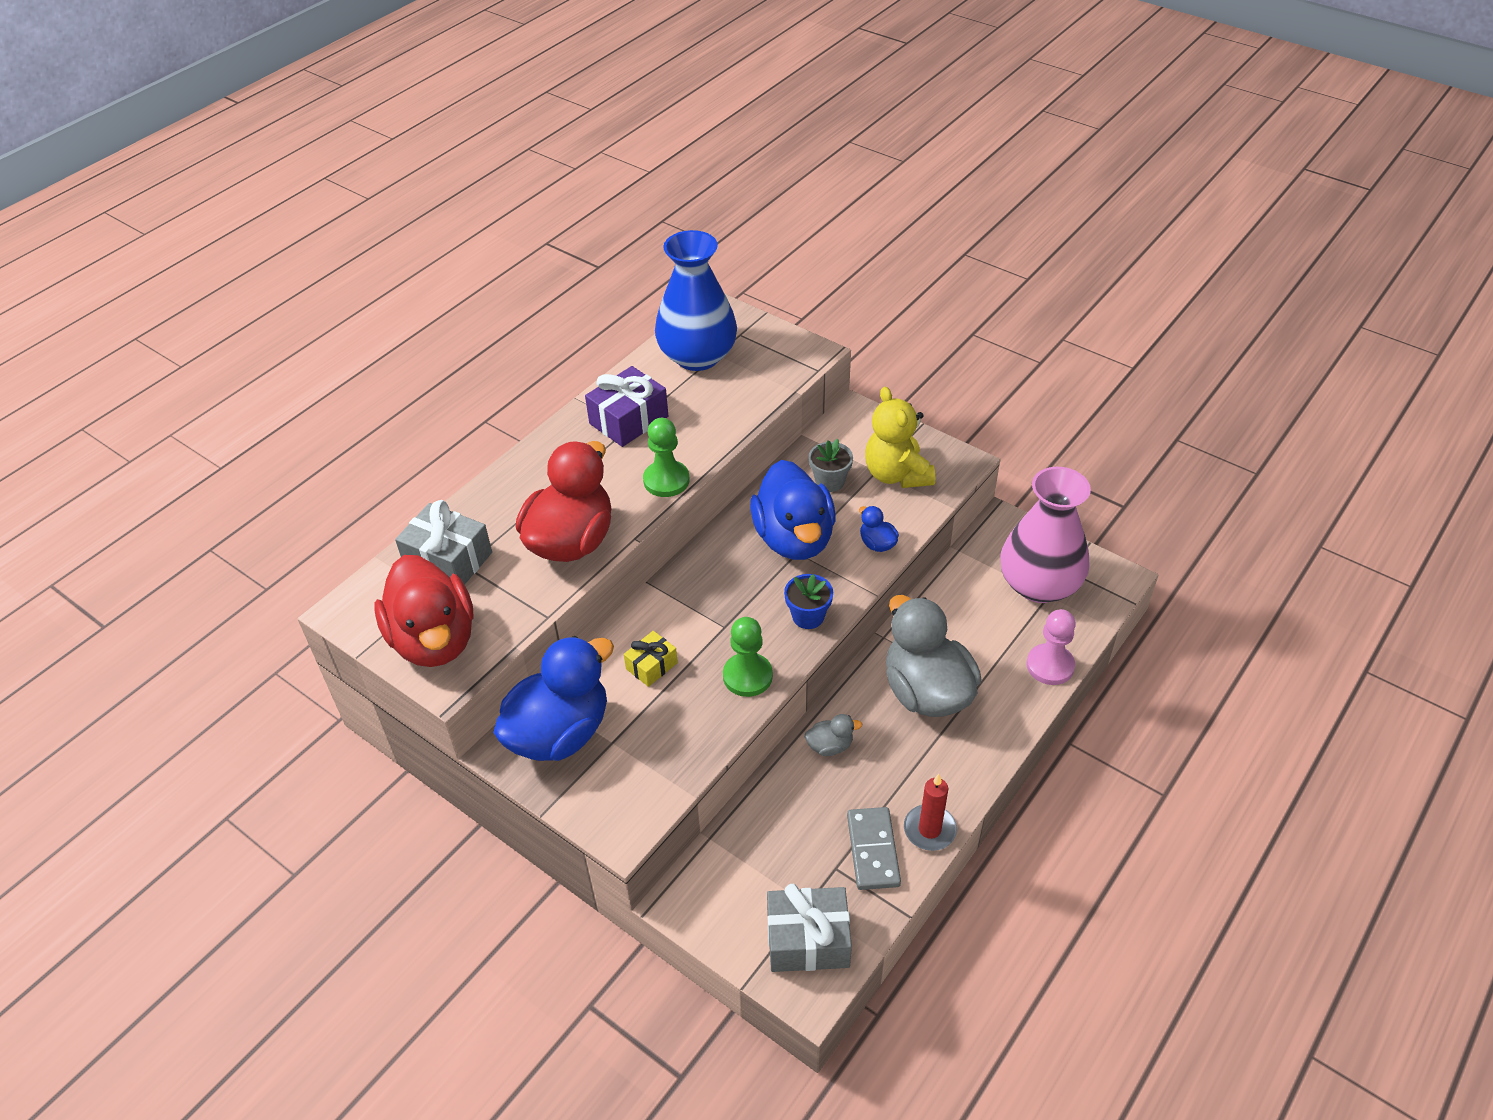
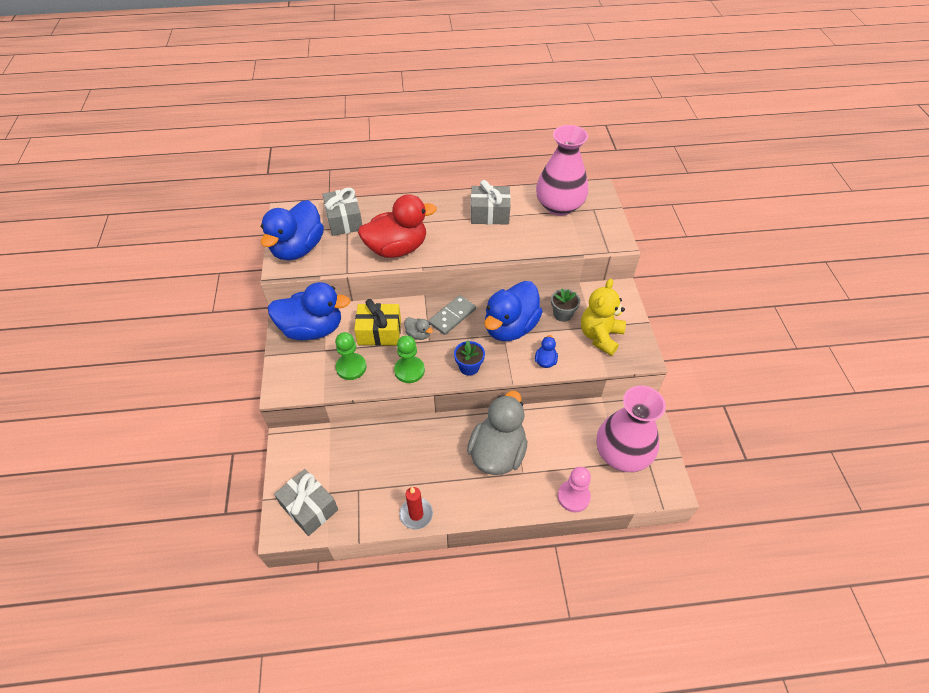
camera: 45 degrees right, 5 degrees up
(434, 640) = (298, 248): red duck -> blue duck
(629, 420) = (489, 214): purple gift -> grey gift
(651, 666) = (379, 332): yellow gift -> yellow gift, size x1.71
(666, 480) = (469, 252): green pawn -> green pawn (351, 367)
(697, 356) = (559, 206): blue vase -> pink vase
(830, 746) = (424, 436): grey duck -> grey duck (418, 334)
(872, 850) = (382, 498): grey domino -> grey domino (452, 316)

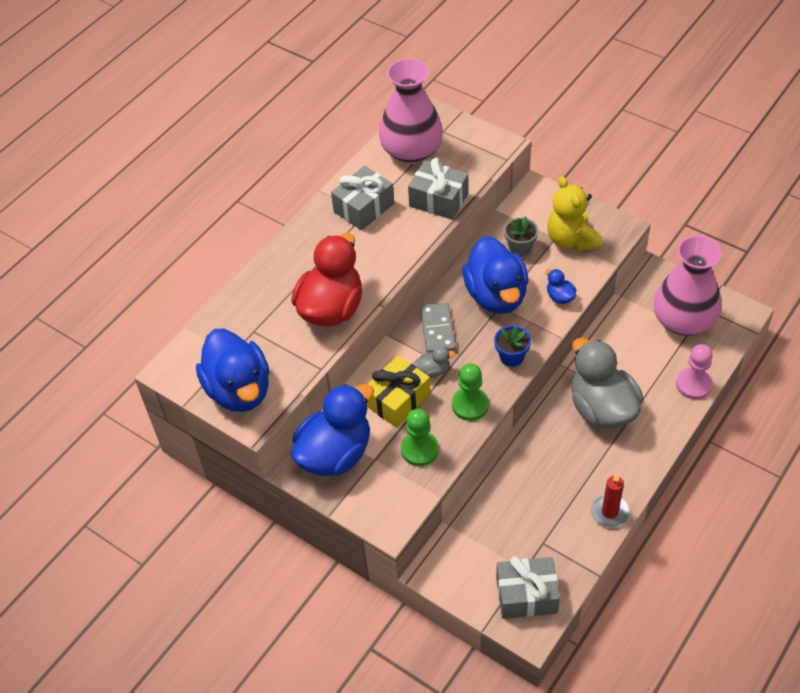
camera: 45 degrees left, 0 degrees up
(344, 220) = (240, 327): grey gift -> grey gift (438, 200)

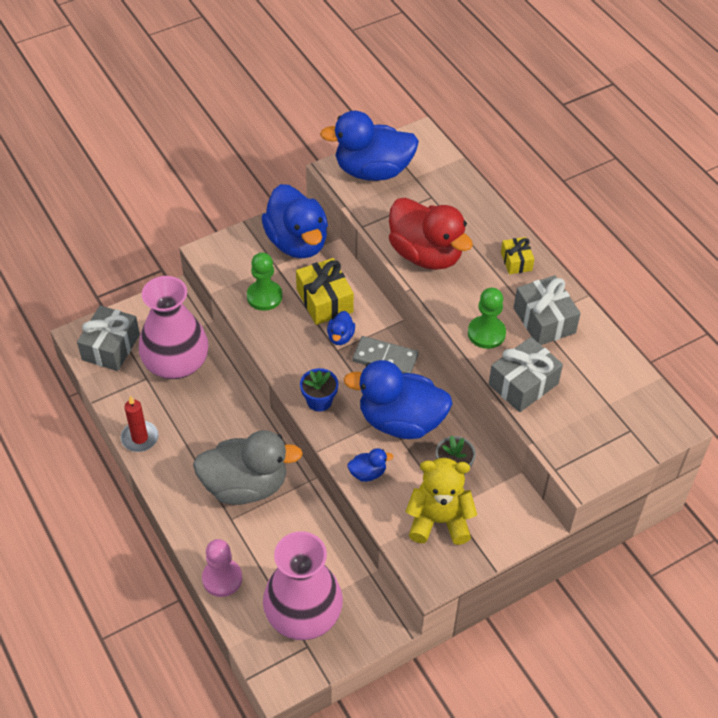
camera: 110 degrees right, 0 degrees up
(306, 245) = (516, 261): none -> yellow gift
(411, 151) = (610, 389): pink vase -> pink vase (176, 363)
(433, 371) = (340, 337): grey duck -> blue duck
(470, 405) = (286, 348): green pawn -> green pawn (486, 333)

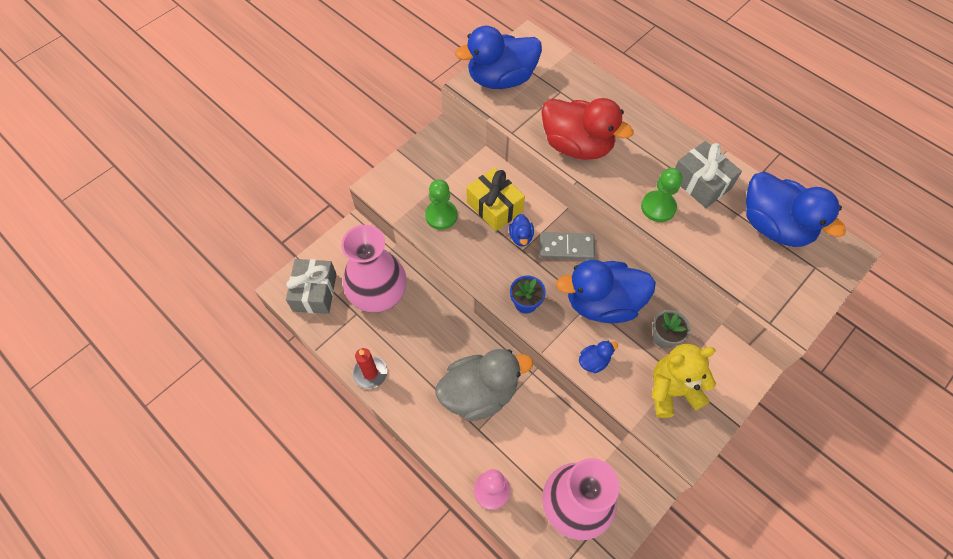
camera: 15 degrees left, 10 degrees up
(297, 242) = (451, 158): blue duck -> blue duck (774, 226)
(516, 261) = (655, 134): yellow gift -> none
(523, 384) = (709, 247): grey gift -> none

